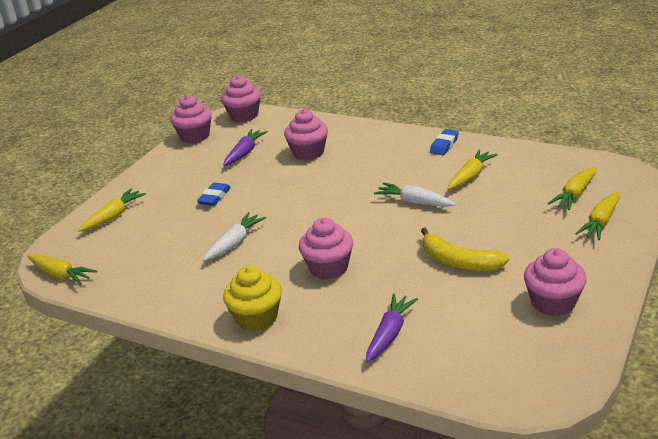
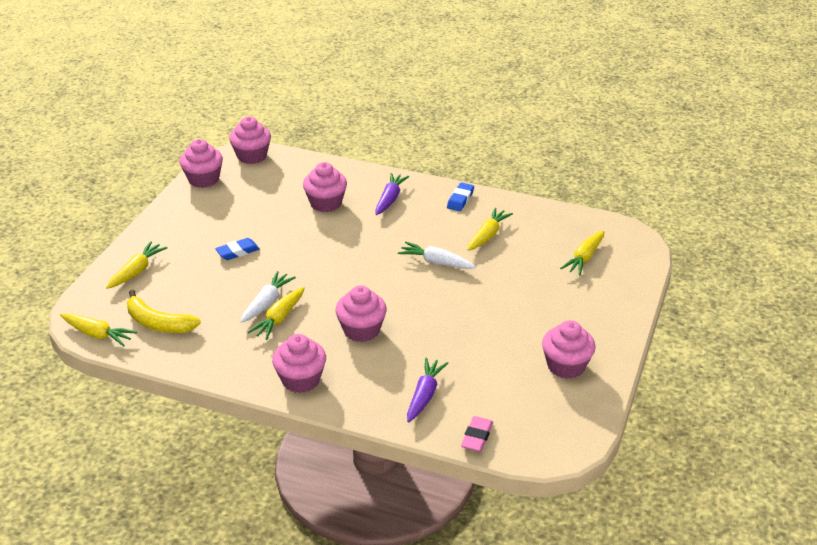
camera: 10 degrees left, 5 degrees up
(214, 197) = (238, 252): blue eraser -> blue eraser turned 45 degrees clockwise
(245, 153) = (260, 201): purple carrot -> purple carrot (390, 199)
(257, 318) = (301, 380): yellow cupcake -> pink cupcake
(446, 379) = (477, 437): none -> pink eraser
(458, 261) = (481, 325): yellow banana -> yellow banana (158, 323)
(600, 222) = (607, 287): yellow carrot -> yellow carrot (279, 318)

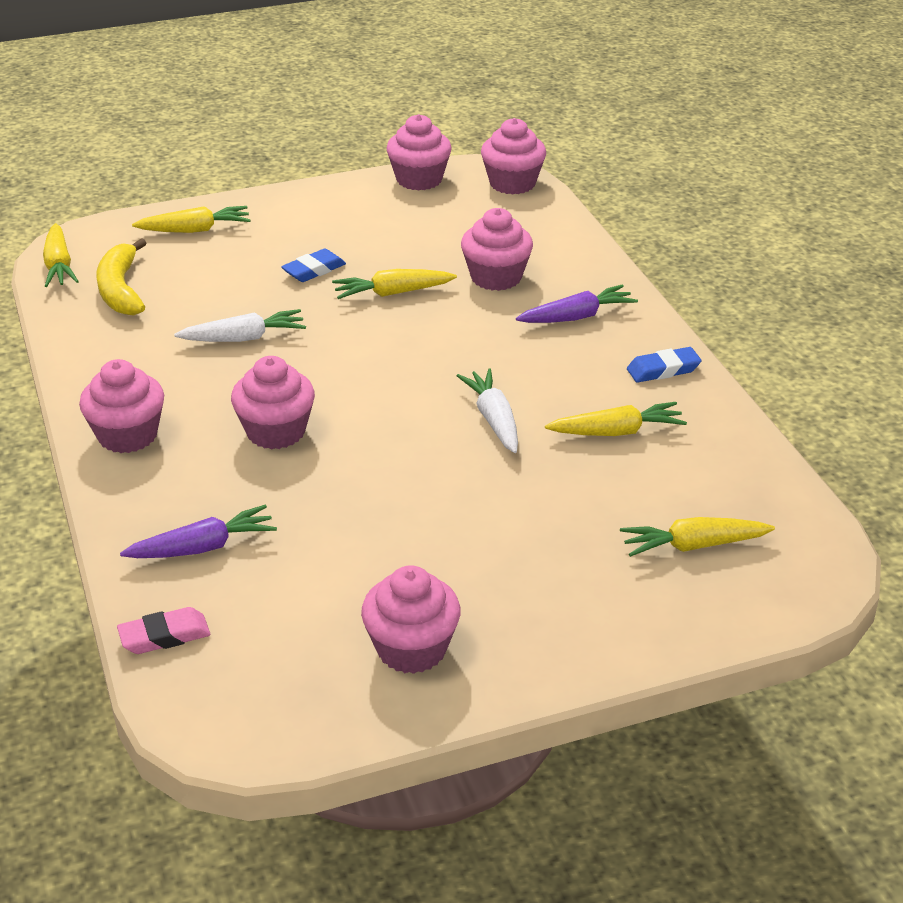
camera: 50 degrees right, 0 degrees up
(238, 252) = (314, 270): blue eraser -> blue eraser turned 60 degrees counterclockwise
(279, 318) = (225, 361): yellow carrot -> yellow carrot (392, 293)

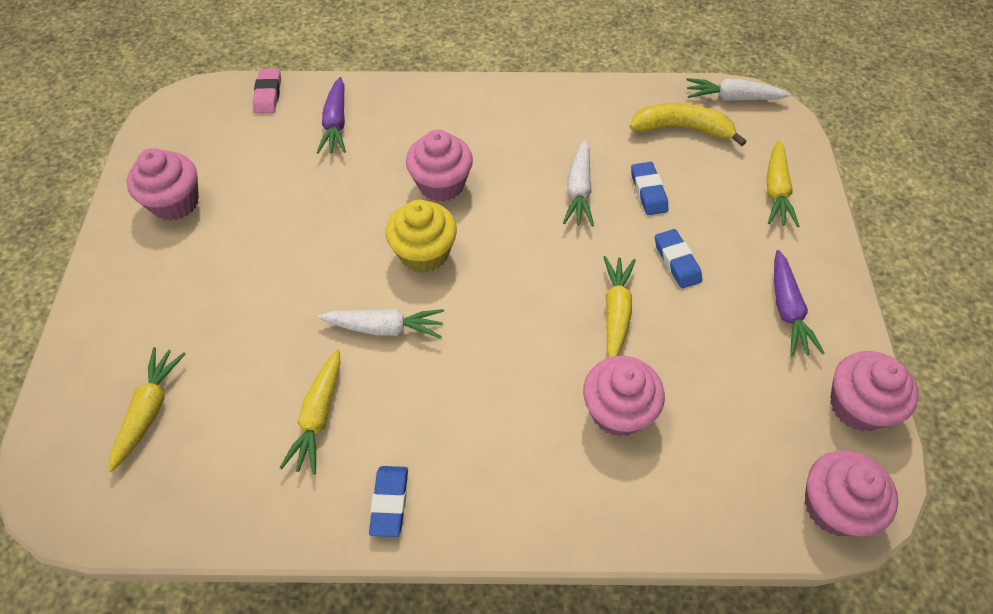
camera: 110 degrees right, 20 degrees up
(59, 265) = (733, 98): yellow carrot -> white carrot
(127, 435) = (477, 106): pink cupcake -> none
(227, 297) = (648, 191): none -> blue eraser
(384, 419) = (424, 253): none -> yellow cupcake
(577, 317) = (515, 459): purple carrot -> purple carrot (787, 310)

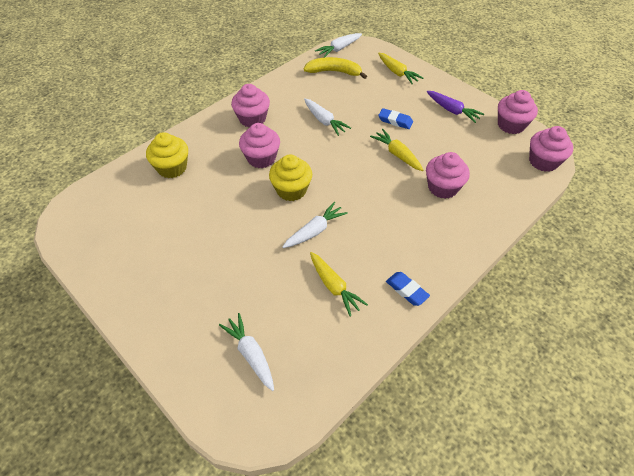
camera: 45 degrees left, 5 degrees down
(149, 411) = (251, 354): yellow carrot -> white carrot
(175, 202) = (130, 261): pink cupcake -> pink cupcake (252, 119)
(268, 94) = (114, 179): pink eraser -> none
(336, 123) = (172, 168): purple carrot -> yellow cupcake
(648, 191) = (352, 103): blue eraser -> none
(682, 128) = (334, 72): yellow banana -> yellow banana turned 45 degrees clockwise

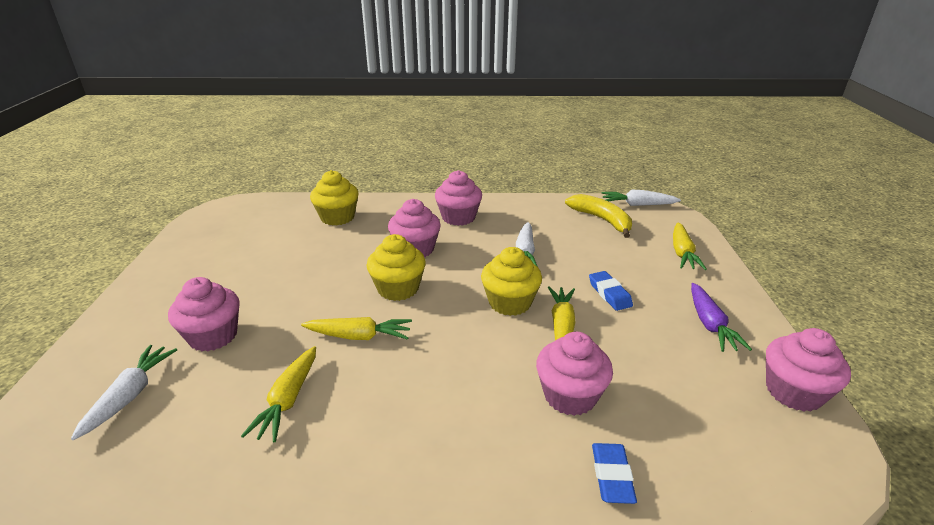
camera: 45 degrees right, 20 degrees down
(315, 231) = (359, 336): white carrot -> yellow carrot
(358, 158) = (510, 303): none -> yellow cupcake
(407, 290) = (346, 471): blue eraser -> blue eraser (612, 476)
(543, 161) = (797, 475): pink cupcake -> pink cupcake (213, 336)

